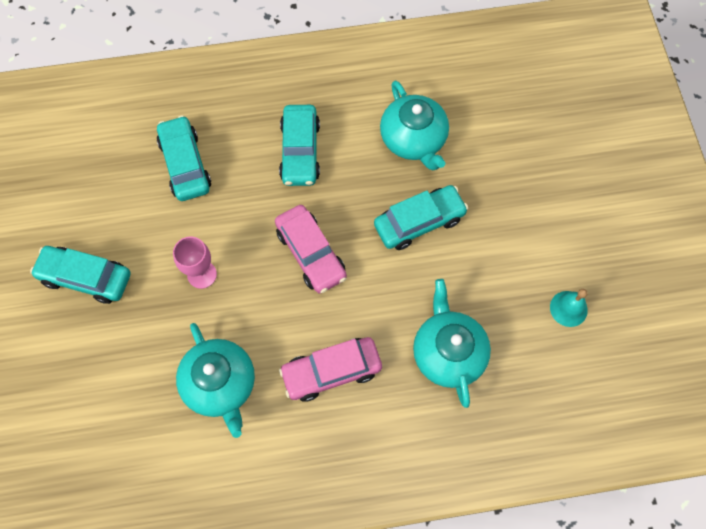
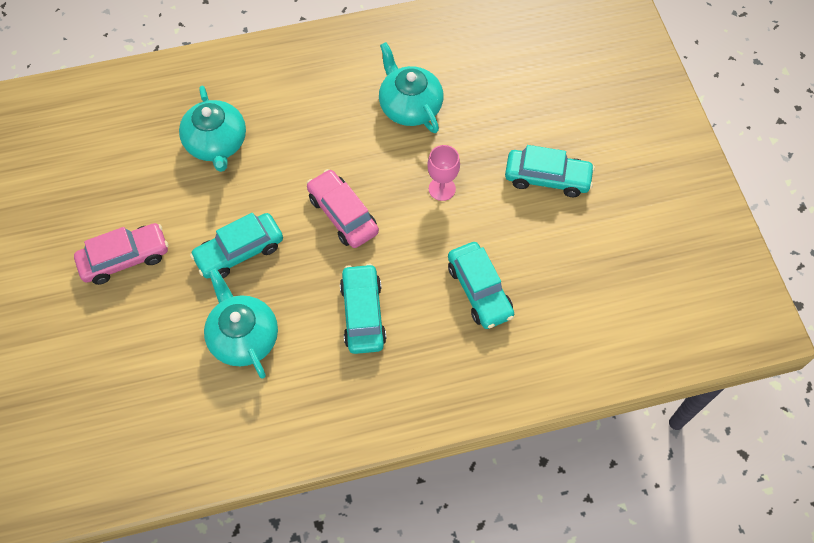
camera: 175 degrees right, 5 degrees down
(331, 371) = (317, 122): pink car -> pink car (125, 258)
(568, 308) = (105, 186): turquoise bell -> none

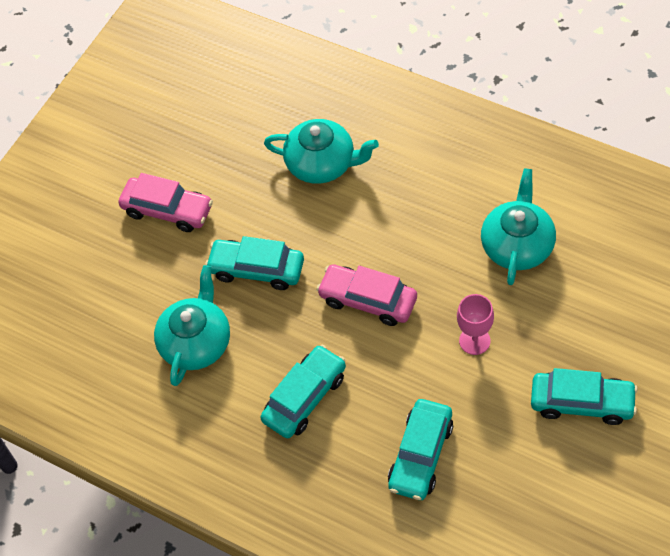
camera: 50 degrees right, 5 degrees down
(216, 143) = (322, 164): turquoise teapot -> turquoise teapot turned 105 degrees counterclockwise
(343, 214) = (368, 300): pink car -> pink car turned 75 degrees counterclockwise
(547, 178) = (582, 403): turquoise car -> turquoise car turned 45 degrees counterclockwise

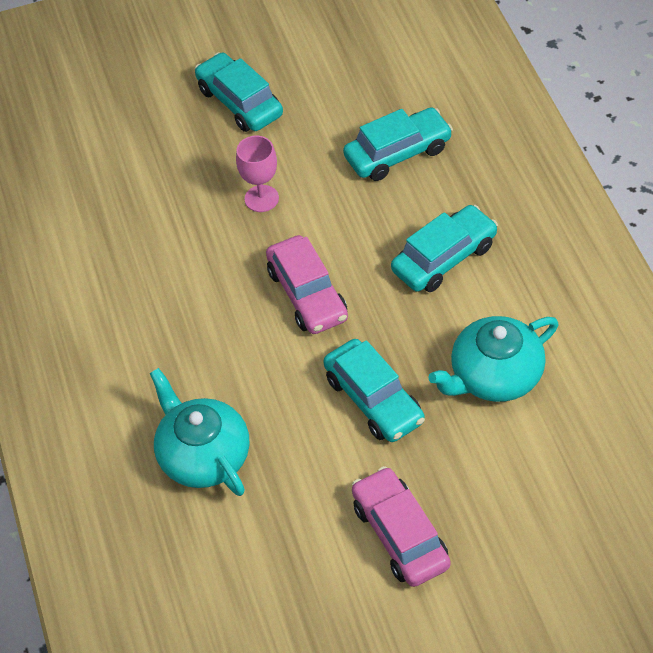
camera: 140 degrees left, 5 degrees down
(305, 397) = (444, 258): turquoise car -> turquoise car turned 150 degrees clockwise
(517, 245) = (135, 242): turquoise teapot -> none

